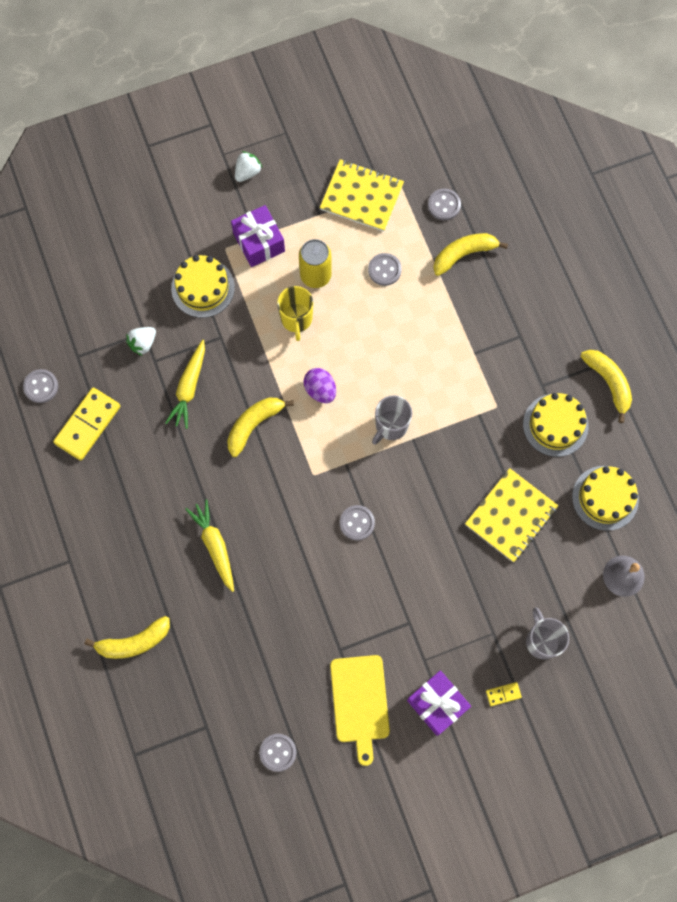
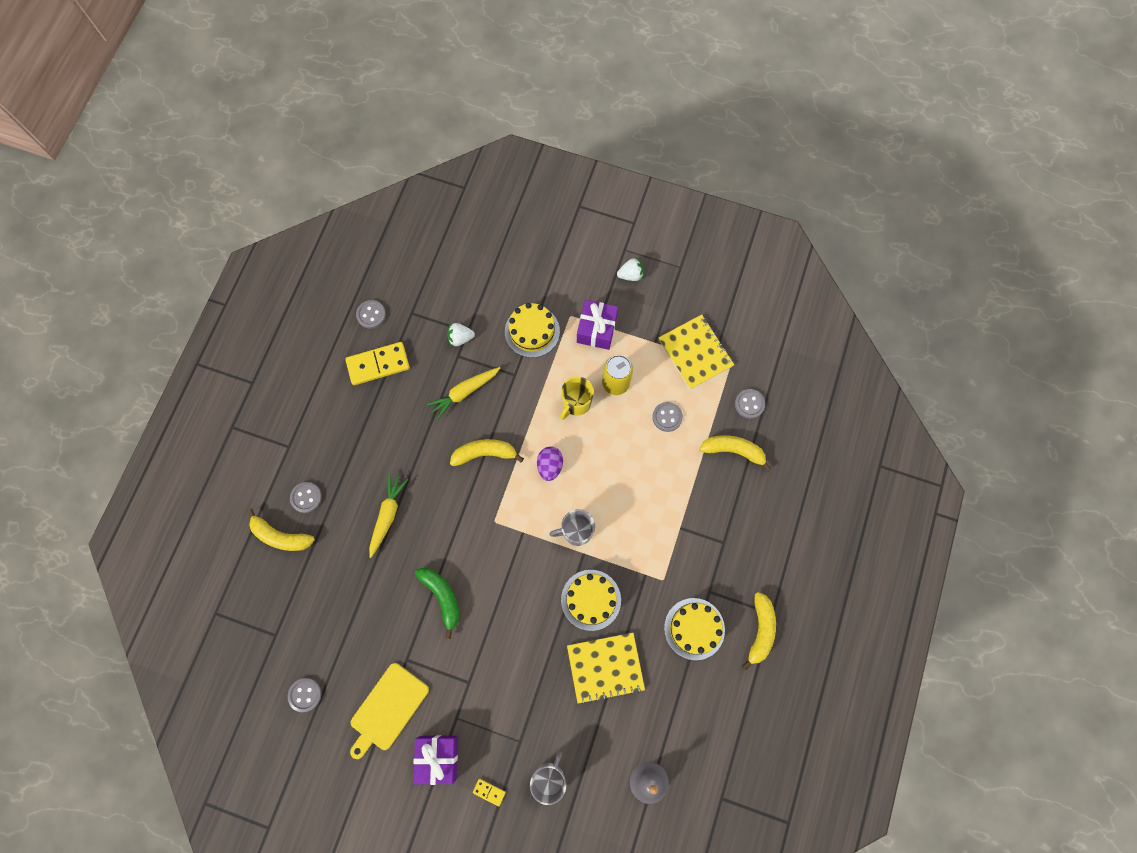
camera: 40 degrees right, 0 degrees up
(324, 573) = (442, 597): none -> green banana
(357, 523) = (494, 580): grey button -> grey button (306, 497)
(605, 498) = (685, 713): yellow cake -> yellow cake (591, 600)

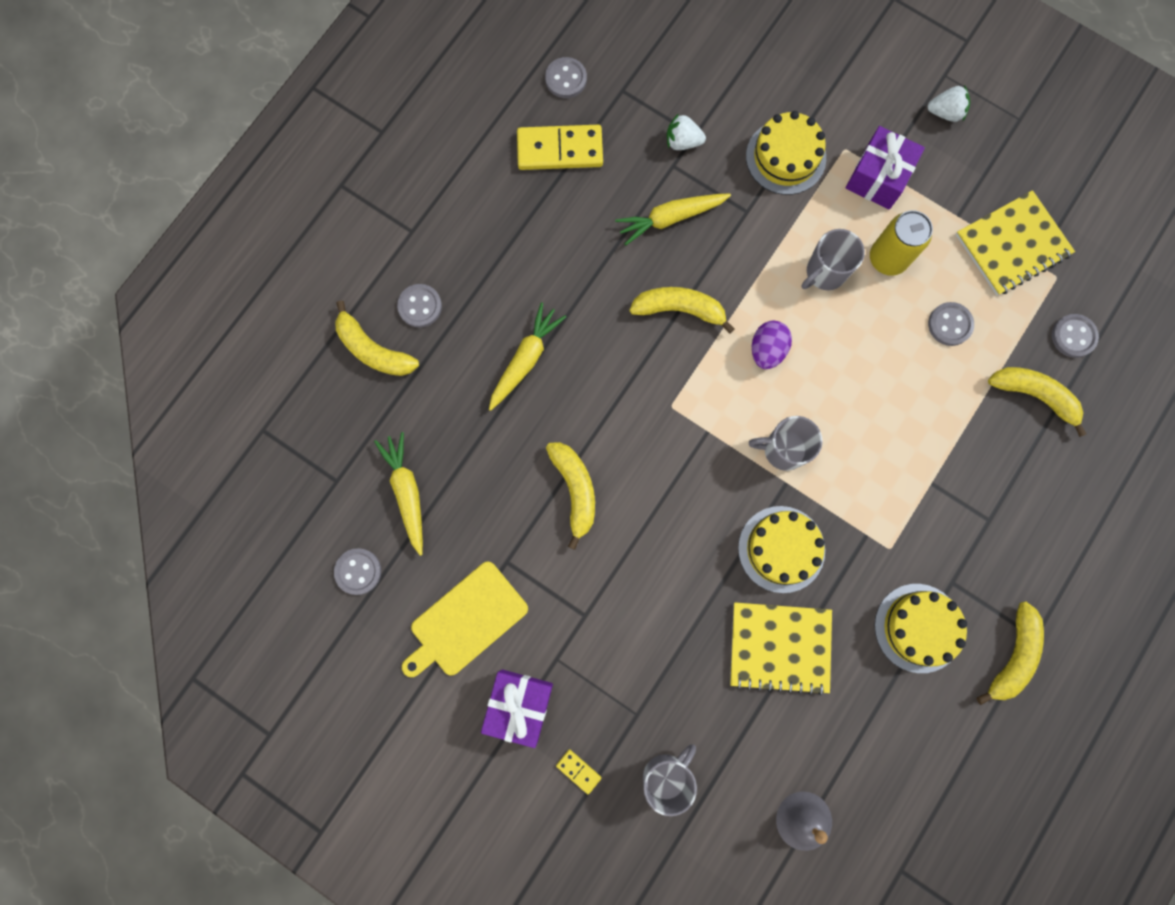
camera: 15 degrees right, 5 degrees up
(326, 630) = (407, 493): none -> yellow carrot
(442, 597) = (575, 490): green banana -> yellow banana
(576, 403) = (824, 273): yellow mug -> grey mug
(695, 352) = (1012, 244): yellow notebook -> yellow notebook turned 75 degrees clockwise

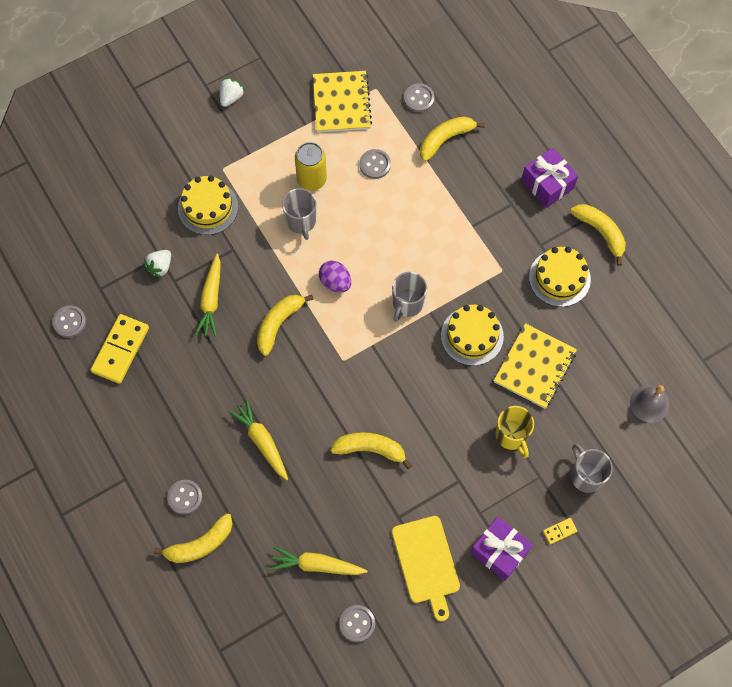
camera: 65 degrees left, 10 degrees down
(673, 657) = (511, 436): none -> yellow mug
(878, 177) = (253, 158): purple gift -> purple gift (547, 184)

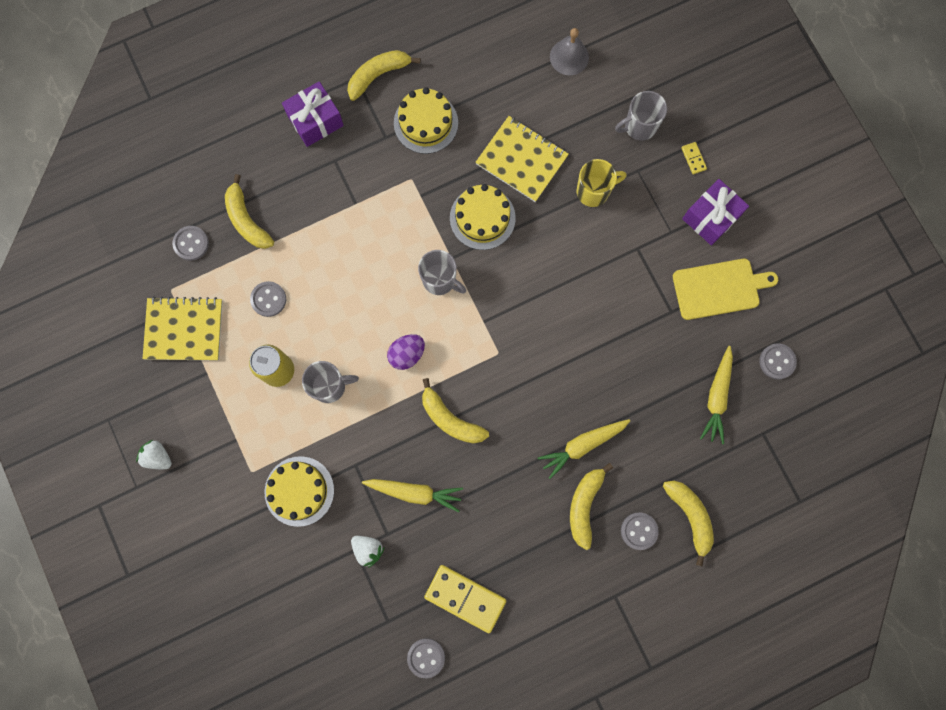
camera: 85 degrees left, 10 degrees up
(370, 449) = (598, 333): yellow banana -> yellow banana (584, 505)

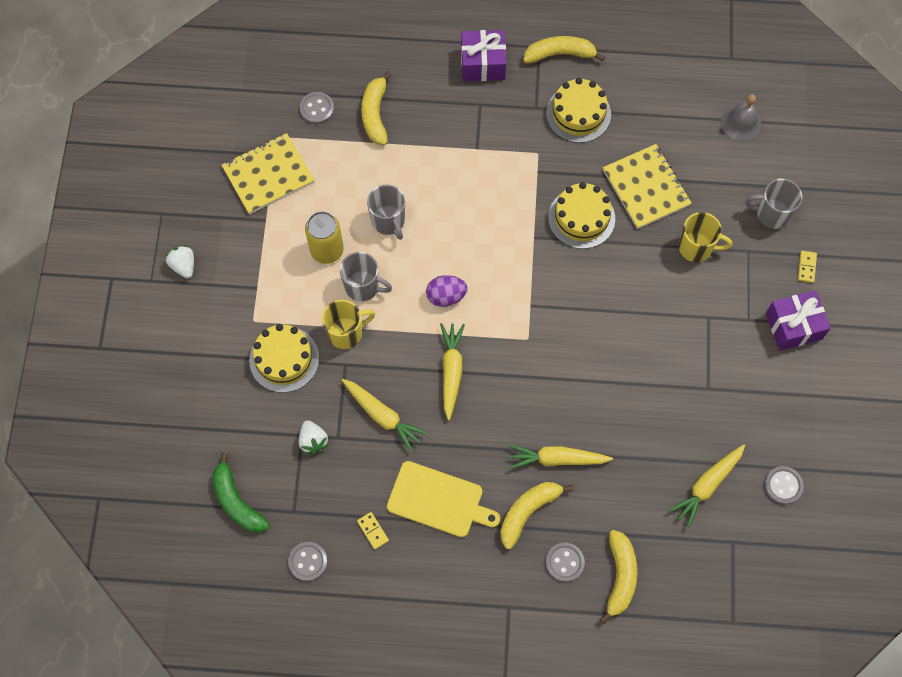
camera: 30 degrees right, 10 degrees down
(184, 330) = (268, 175): yellow notebook -> yellow notebook turned 60 degrees counterclockwise
(268, 299) = (354, 188): grey button -> none
(334, 641) = (237, 501): none -> green banana
(340, 436) = (346, 333): none -> yellow mug
(440, 280) = (512, 250): grey mug -> grey mug (388, 221)
(450, 419) = (451, 371): yellow banana -> yellow carrot
(465, 598) = (372, 531): yellow domino -> yellow domino, size x0.45
(719, 288) = (765, 392): yellow cutting board -> yellow cutting board (438, 500)

